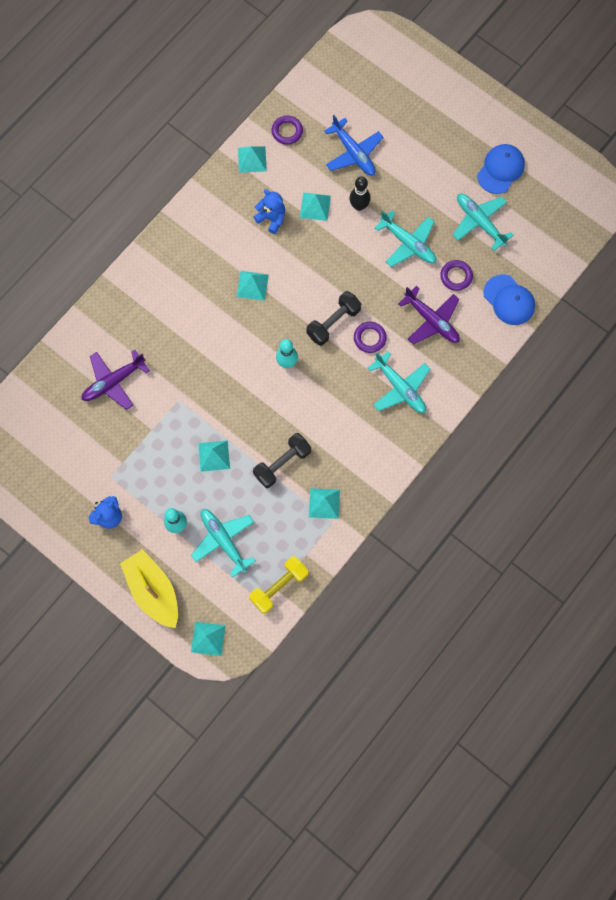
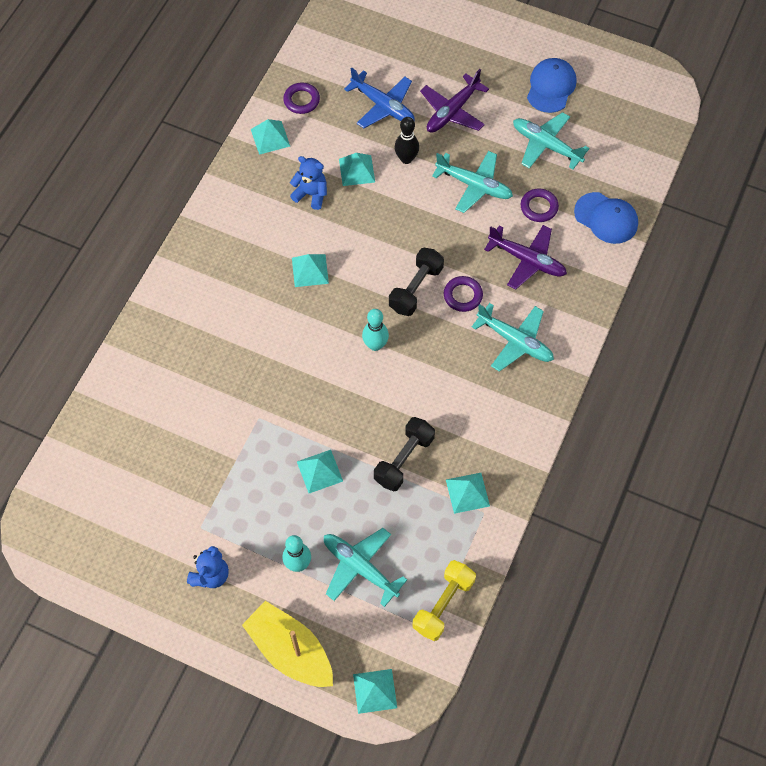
camera: 15 degrees left, 10 degrees down
(113, 382) = (174, 416): purple plane -> purple plane (452, 111)

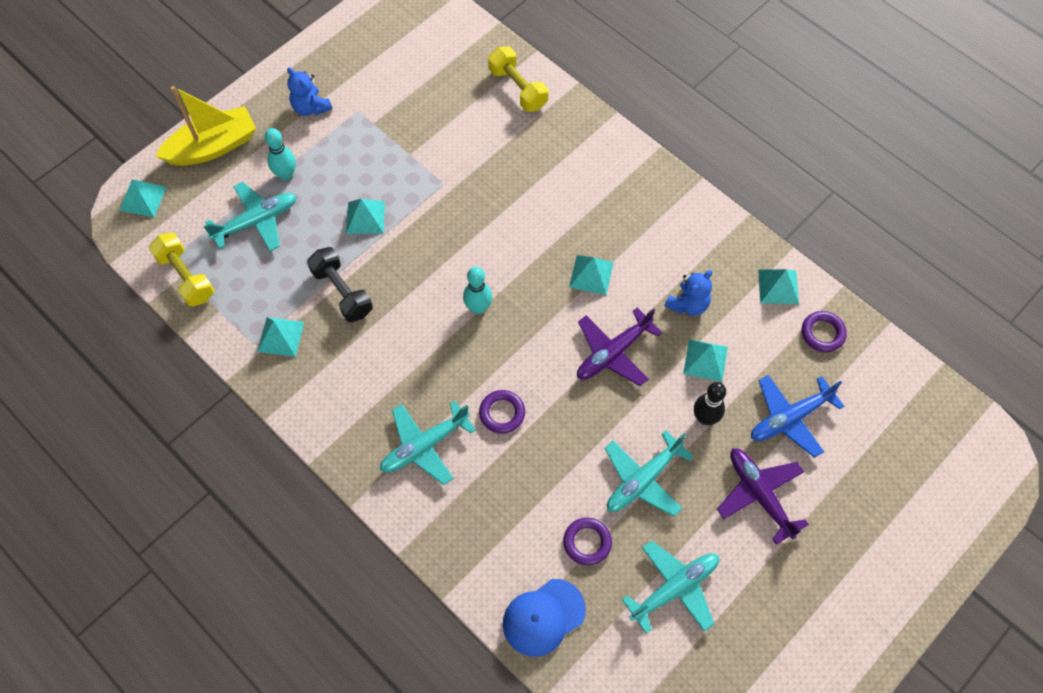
camera: 110 degrees right, 0 degrees up
(127, 391) = (518, 88): none -> yellow dumbbell
(416, 289) = (529, 369): black dumbbell -> none
(527, 260) = (520, 499): purple plane -> purple plane (613, 353)
(551, 87) = (764, 633): blue cap -> none

